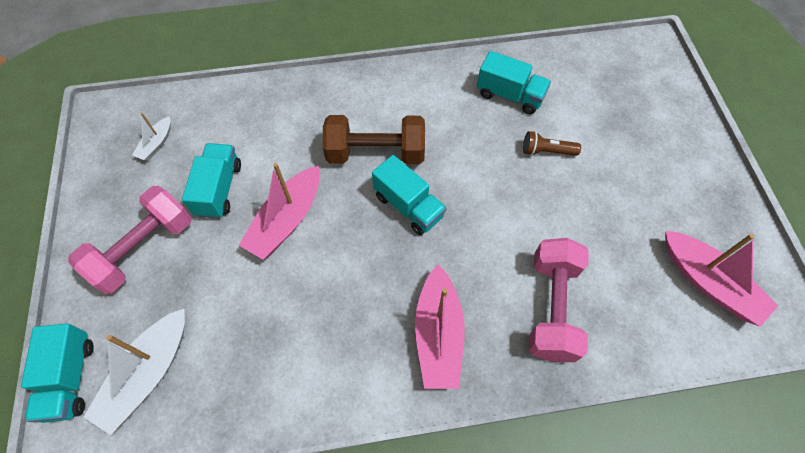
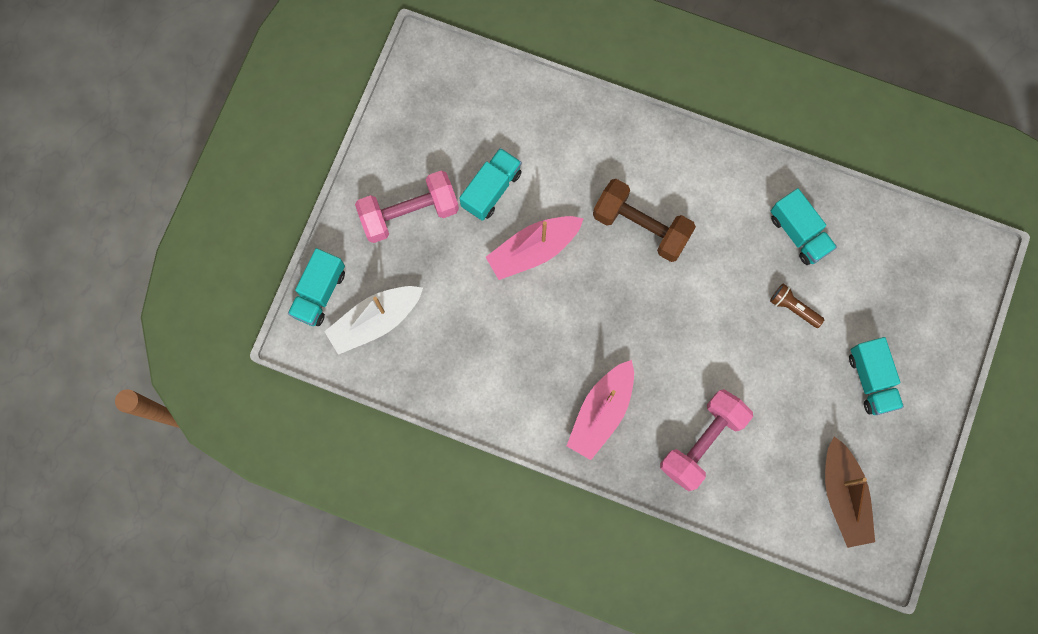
camera: 30 degrees right, 15 degrees up
(156, 144) = (457, 113): white boat -> none
(408, 206) = (640, 293): turquoise truck -> turquoise truck (871, 380)
(708, 283) = (843, 496): pink boat -> brown boat

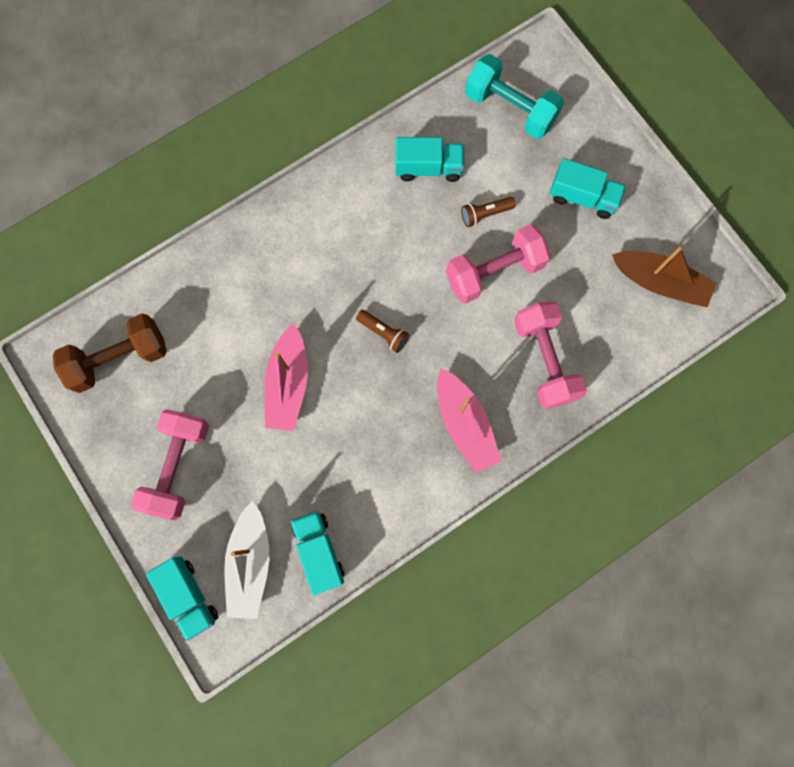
camera: 55 degrees left, 0 degrees up
(491, 189) = (210, 382): turquoise truck -> turquoise truck (319, 551)
(629, 295) = (383, 333): none -> brown flashlight
(641, 226) = (333, 283): brown dumbbell -> brown dumbbell (119, 359)
(748, 350) = (494, 272): none -> pink dumbbell
(906, 264) = (510, 109): none -> turquoise dumbbell

